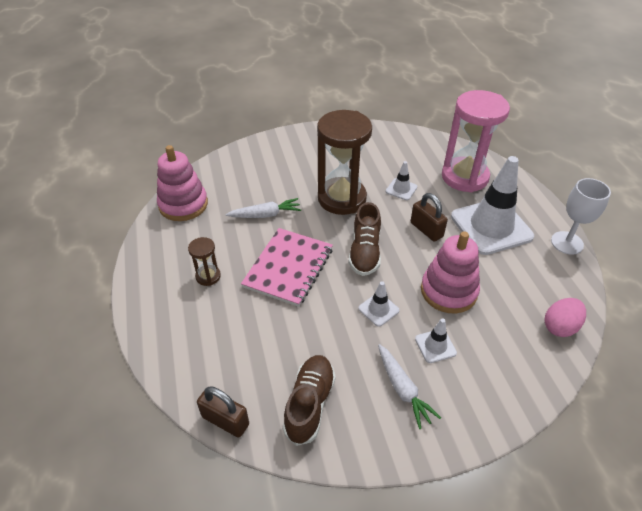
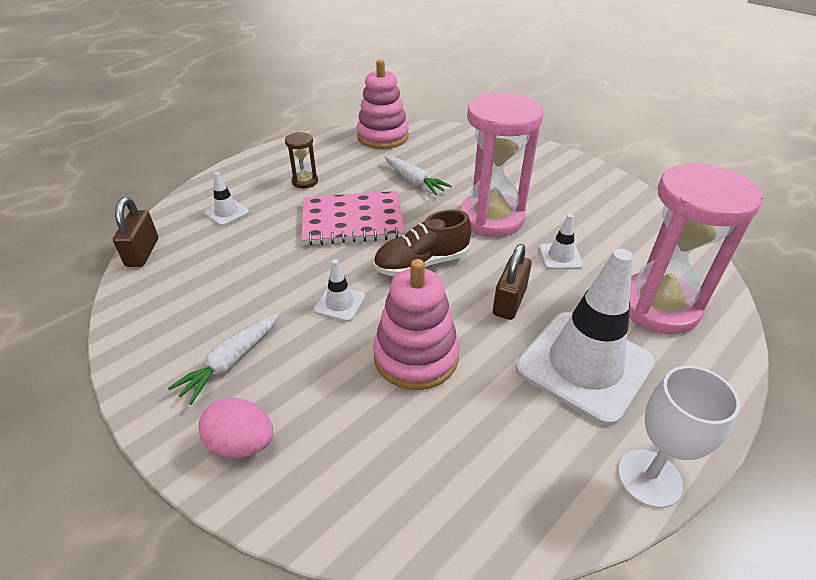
camera: 60 degrees right, 5 degrees down
(309, 404) = (181, 297): brown shoe -> none
(342, 198) = (491, 218): brown hourglass -> pink hourglass
(435, 346) = (313, 372): white traffic cone -> white traffic cone (227, 212)
(560, 327) = (441, 514): pink egg -> pink egg (242, 443)

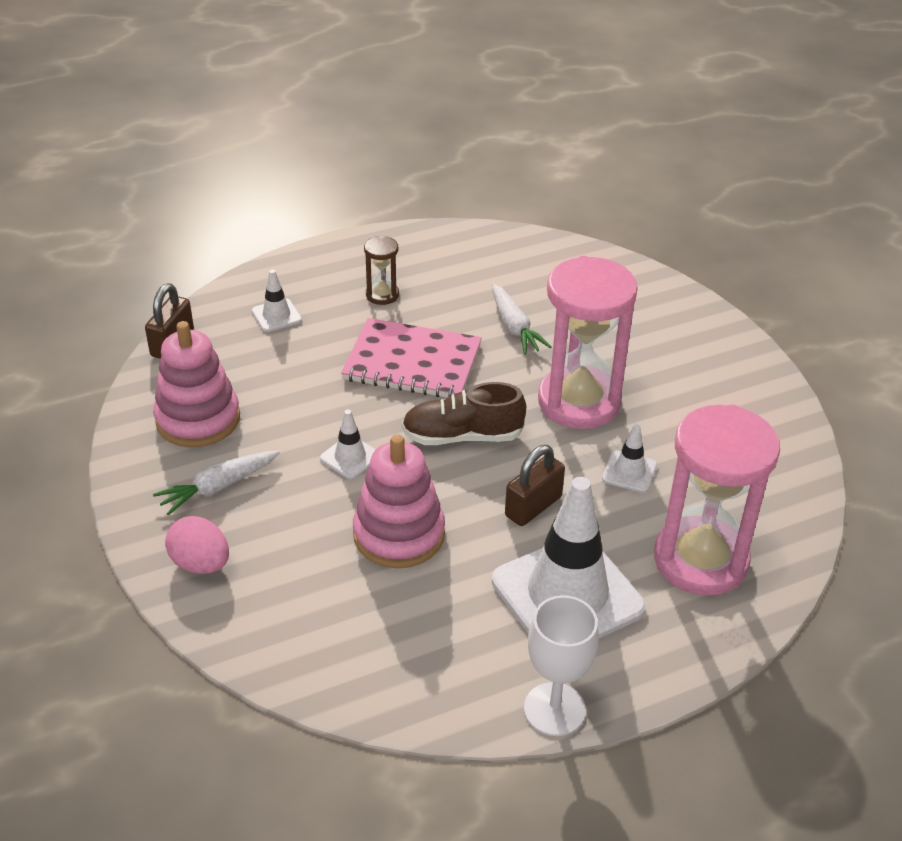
camera: 20 degrees right, 0 degrees up
(382, 137) = (511, 250): pink stacking toy -> pink stacking toy (198, 419)

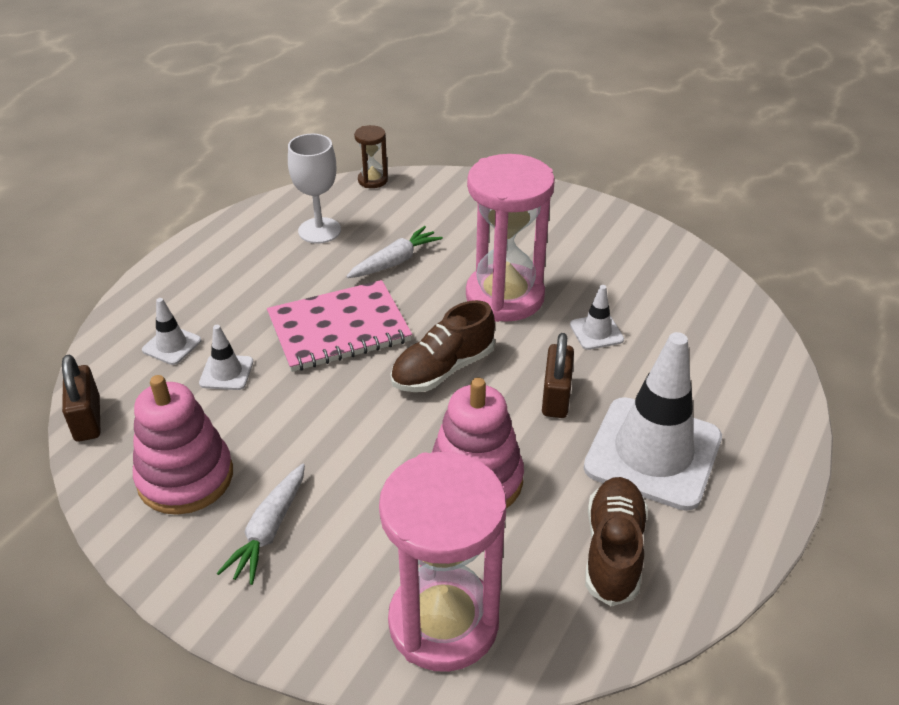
camera: 35 degrees left, 0 degrees up
(201, 564) = (324, 613): pink egg -> none
(350, 457) = (366, 436): white traffic cone -> white traffic cone (226, 372)
(382, 295) = (255, 284): brown hourglass -> brown hourglass (372, 180)
(450, 646) = (613, 551): none -> brown shoe
(514, 327) = (395, 261): white carrot -> white carrot turned 75 degrees counterclockwise
(554, 709) = (739, 551): white goblet -> white goblet (319, 230)
(700, 560) = (712, 372): pink hourglass -> pink hourglass (443, 622)

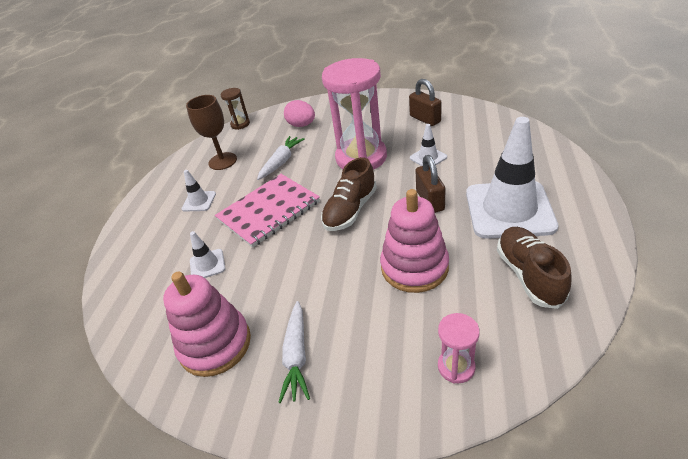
camera: 15 degrees left, 0 degrees up
(87, 419) = (120, 333): brown padlock -> brown padlock (425, 119)
(172, 345) = (159, 262): white traffic cone -> white traffic cone (199, 201)
(319, 230) = (222, 161): white goblet -> brown goblet
(443, 622) = (456, 367): pink hourglass -> pink hourglass, size x0.44
(454, 213) = (301, 125): none -> pink egg

